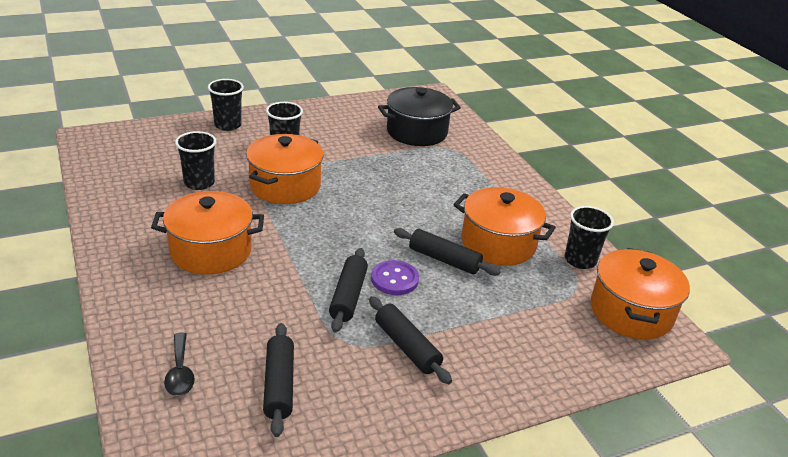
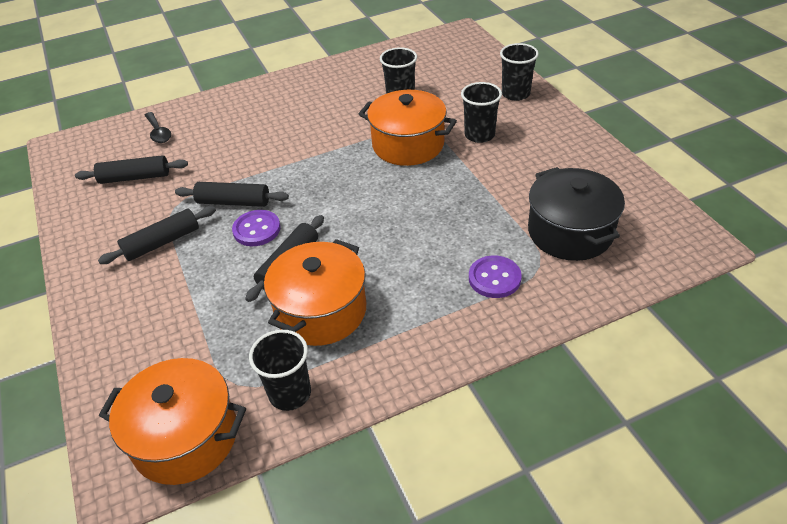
camera: 95 degrees right, 10 degrees up
(180, 372) = (158, 133): black spoon -> black spoon turned 105 degrees counterclockwise
(211, 250) = (298, 121): orange pot -> none
(462, 166) = (494, 278): none -> purple button

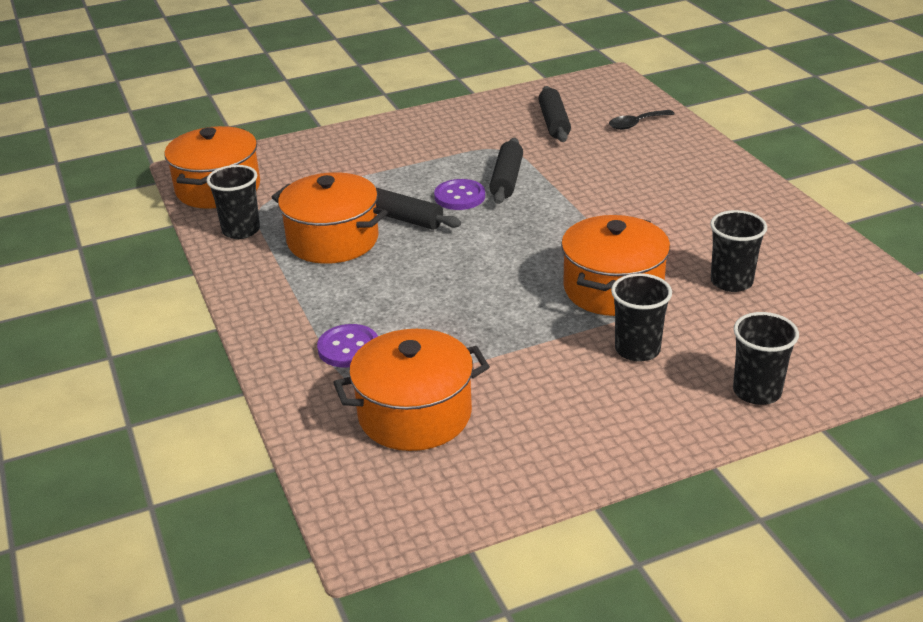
camera: 90 degrees right, 10 degrees down
(162, 242) = (449, 150): black rolling pin -> none
(570, 232) = (415, 414): black pot -> orange pot

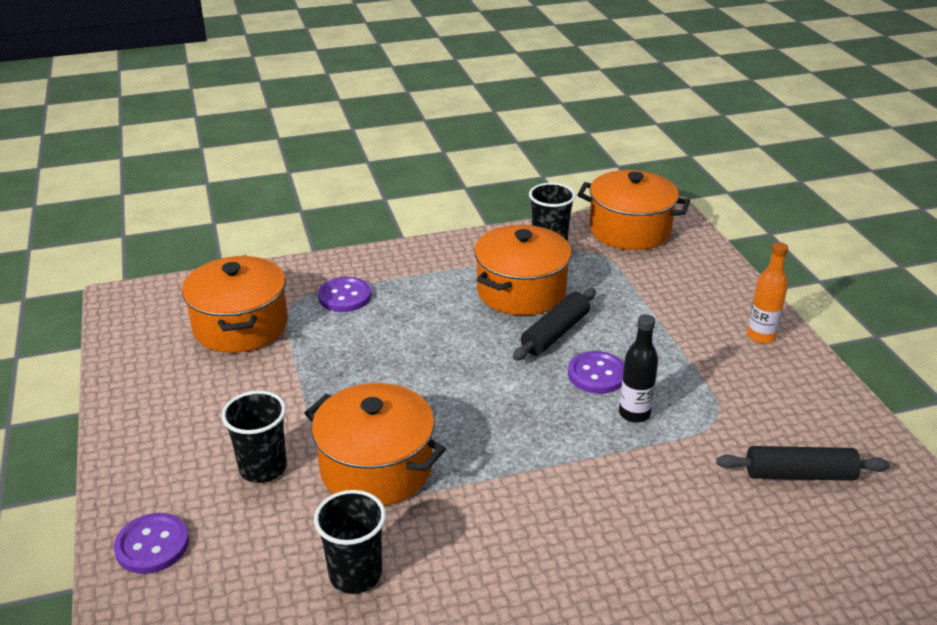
camera: 95 degrees right, 0 degrees up
(394, 131) = (761, 336): none -> orange bottle
(506, 180) = (634, 413): black rolling pin -> black bottle
(636, 124) = (805, 564): black spoon -> none
(757, 391) = (152, 545): black cup -> purple button

